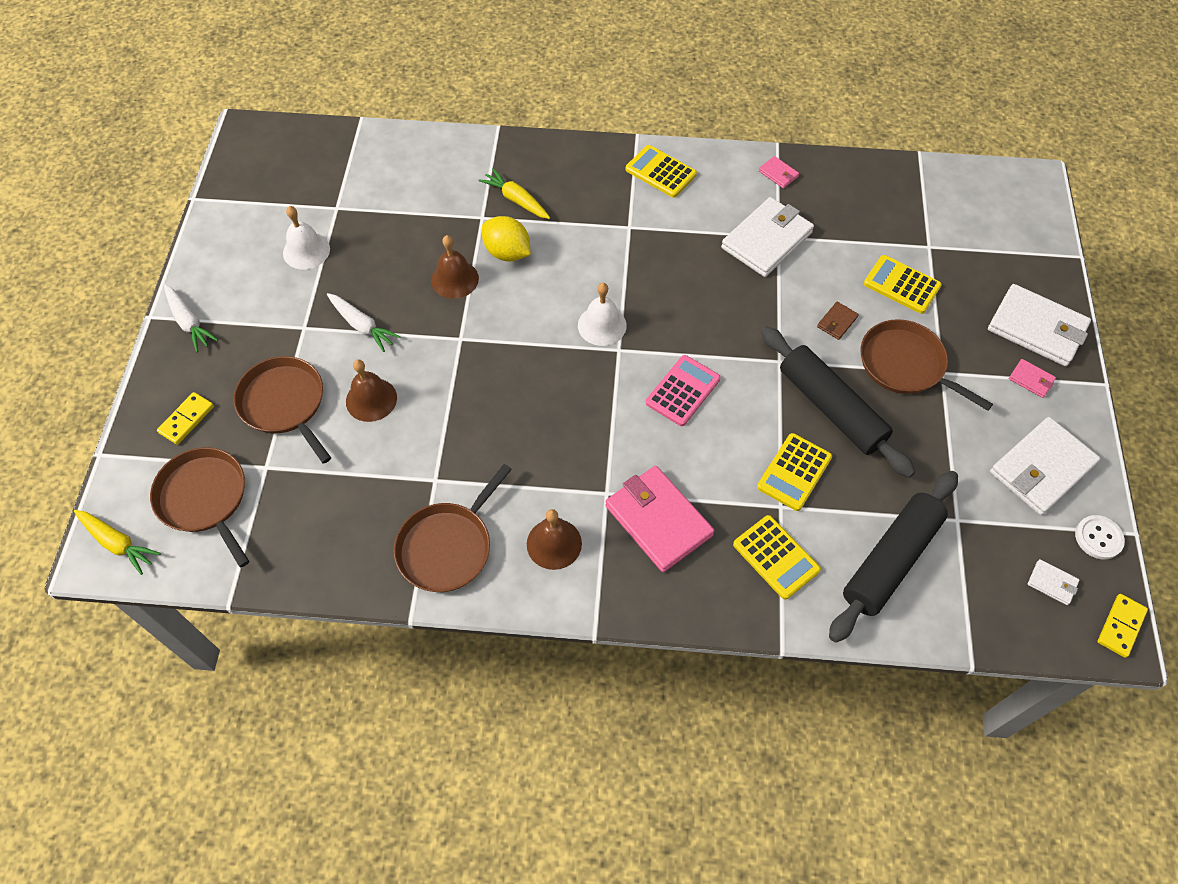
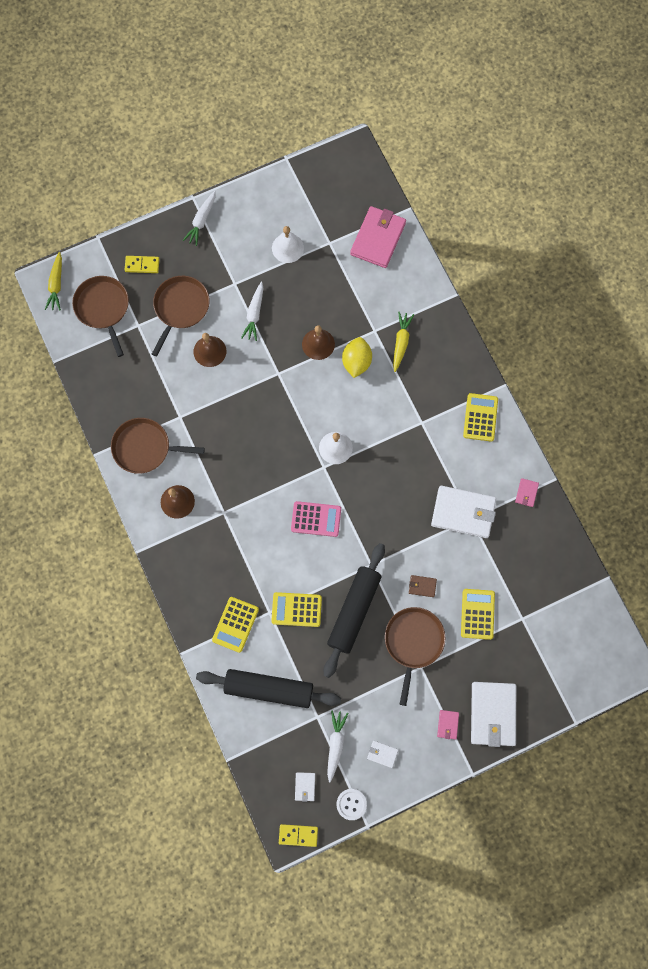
camera: 60 degrees right, 15 degrees up
(205, 499) = (103, 308): brown pan -> brown pan turned 45 degrees counterclockwise
(658, 520) = (222, 549): pink wallet -> pink wallet (378, 238)
(1006, 517) = (335, 744): none -> white carrot
(1041, 469) = (382, 754): white wallet -> white wallet, size x0.44

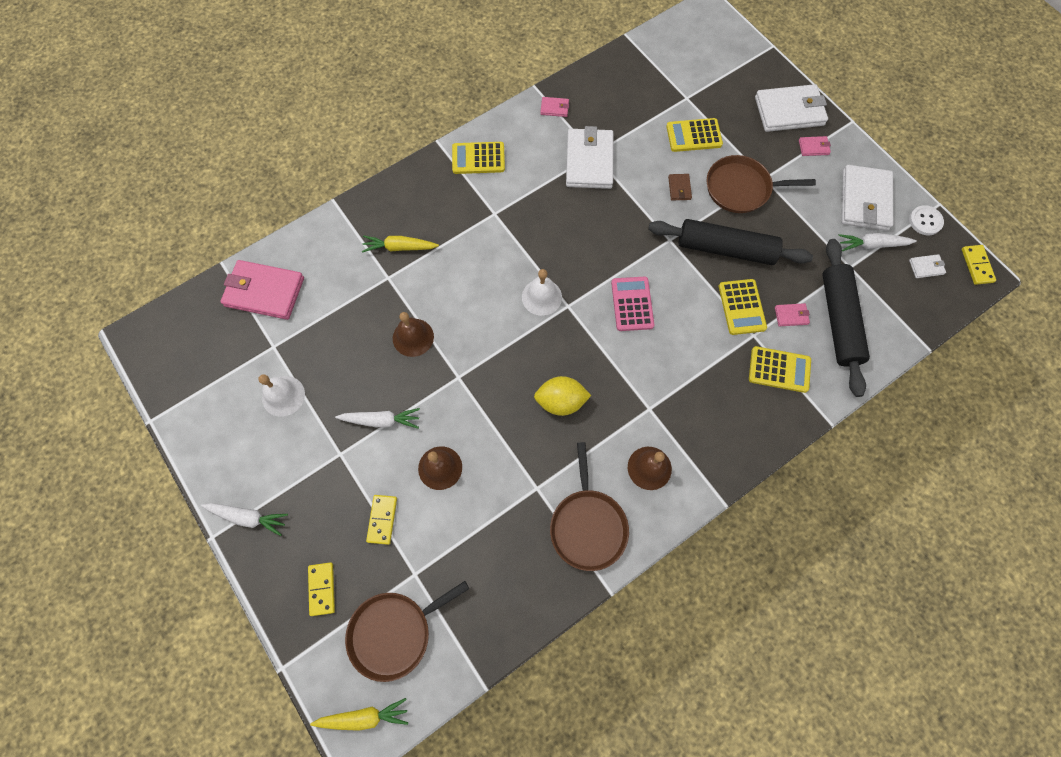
camera: 100 degrees left, 5 degrees down
(180, 308) = (382, 519): brown pan -> yellow domino
(281, 649) = (791, 315): none -> pink wallet
(356, 362) = (430, 291): yellow lemon -> yellow lemon (561, 401)
(382, 754) = (864, 200): white wallet -> white wallet, size x2.28

